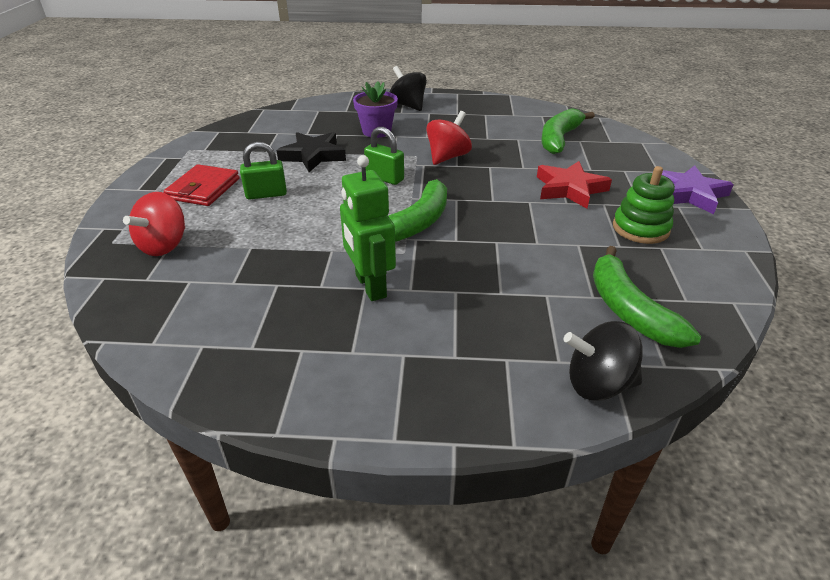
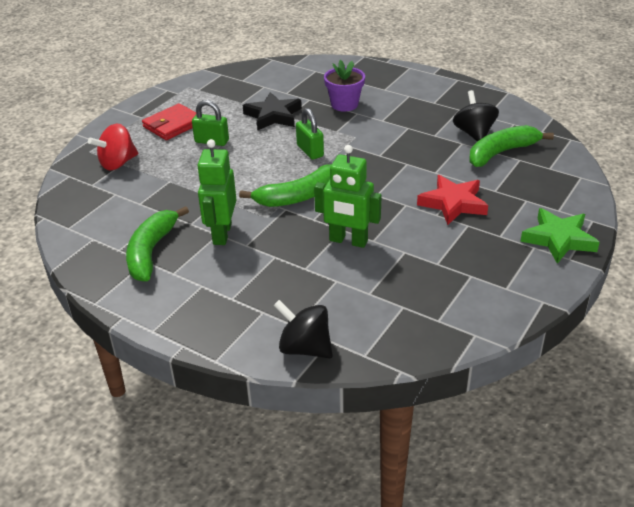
camera: 30 degrees right, 0 degrees up
(408, 106) = (397, 83): black spinning top -> black spinning top (474, 133)
(447, 157) = (380, 145): red spinning top -> none
(514, 251) = (348, 241): none -> green robot
(629, 310) = (384, 311): green banana -> green banana (151, 252)
(640, 228) = (473, 255): green stacking toy -> none
(689, 194) = (558, 239): purple star -> green star

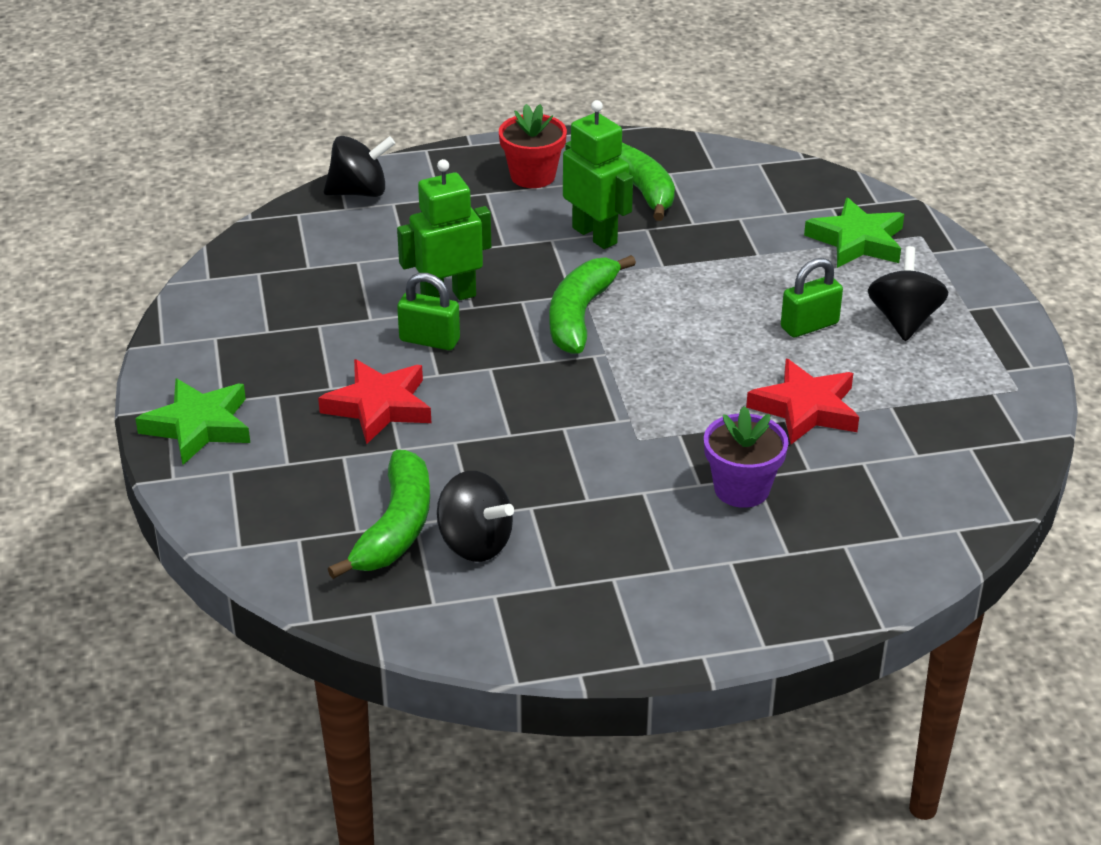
camera: 135 degrees right, 0 degrees up
(117, 163) = (857, 241): red spinning top -> green star
(173, 125) = (904, 320): red wallet -> black spinning top
(189, 293) = (533, 176): none -> red flower pot
(273, 116) = (805, 409): black star -> red star
(310, 151) = (663, 381): green padlock -> green padlock (429, 340)

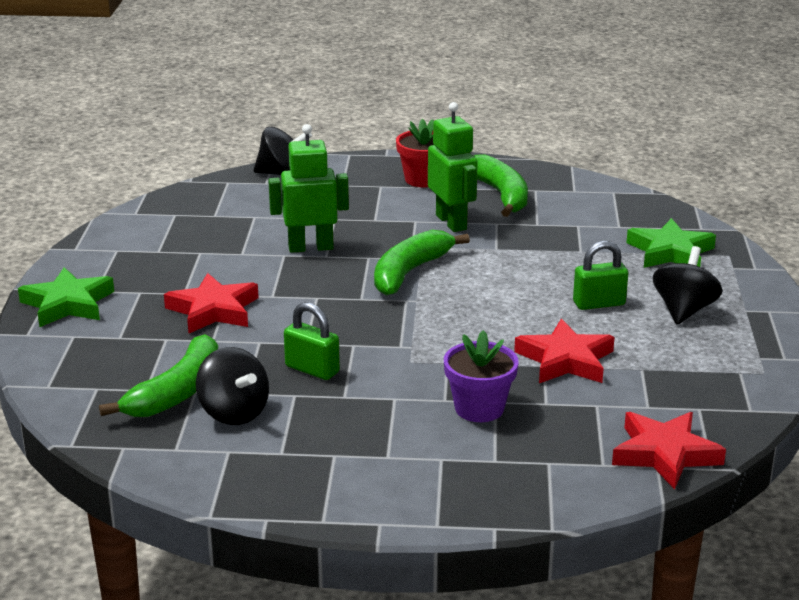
camera: 15 degrees right, 10 degrees down
(429, 340) = (279, 273): green padlock -> green padlock (312, 369)
(958, 512) = (664, 454): none -> red star

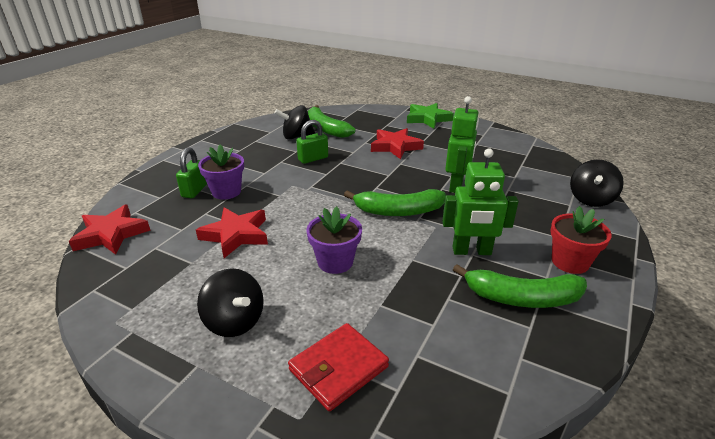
camera: 115 degrees right, 5 degrees up
(410, 272) = (398, 211): green banana -> green banana turned 120 degrees clockwise
(545, 286) = (335, 262): none -> purple flower pot
(599, 303) = (288, 278): green padlock -> green padlock (195, 190)
(670, 252) = (338, 368): green star -> red wallet

